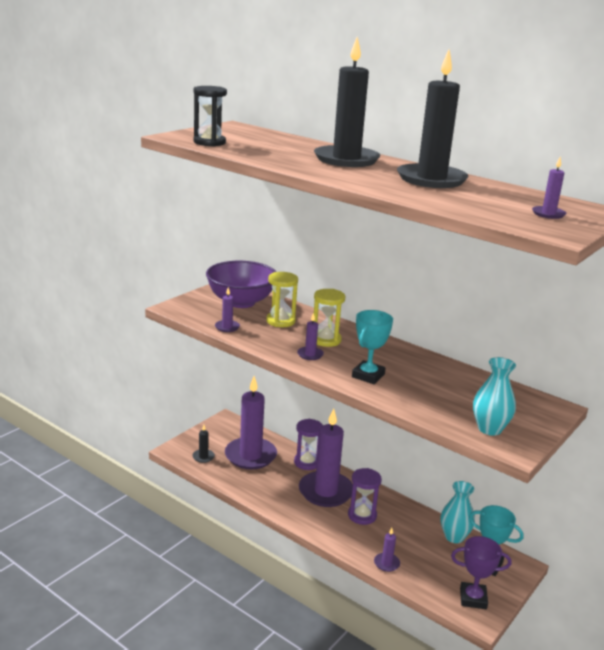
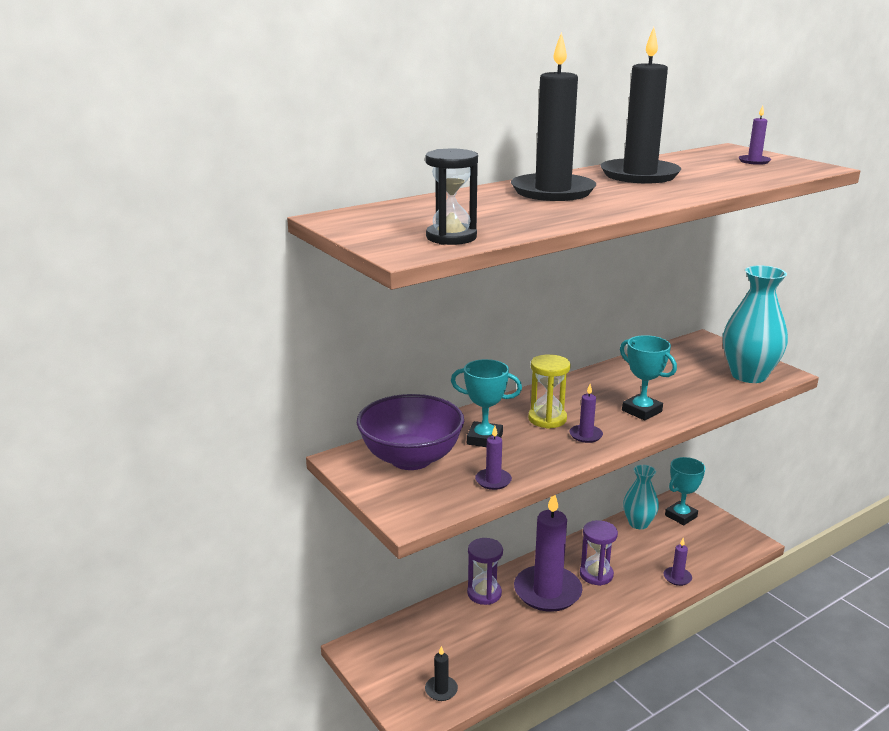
camera: 70 degrees left, 0 degrees up
(250, 456) = (454, 641): purple candle -> none
(280, 321) = (484, 439): yellow hourglass -> turquoise trophy
(473, 598) = (727, 538): purple trophy -> none
(489, 429) = (748, 375): turquoise vase -> turquoise vase, size x1.54

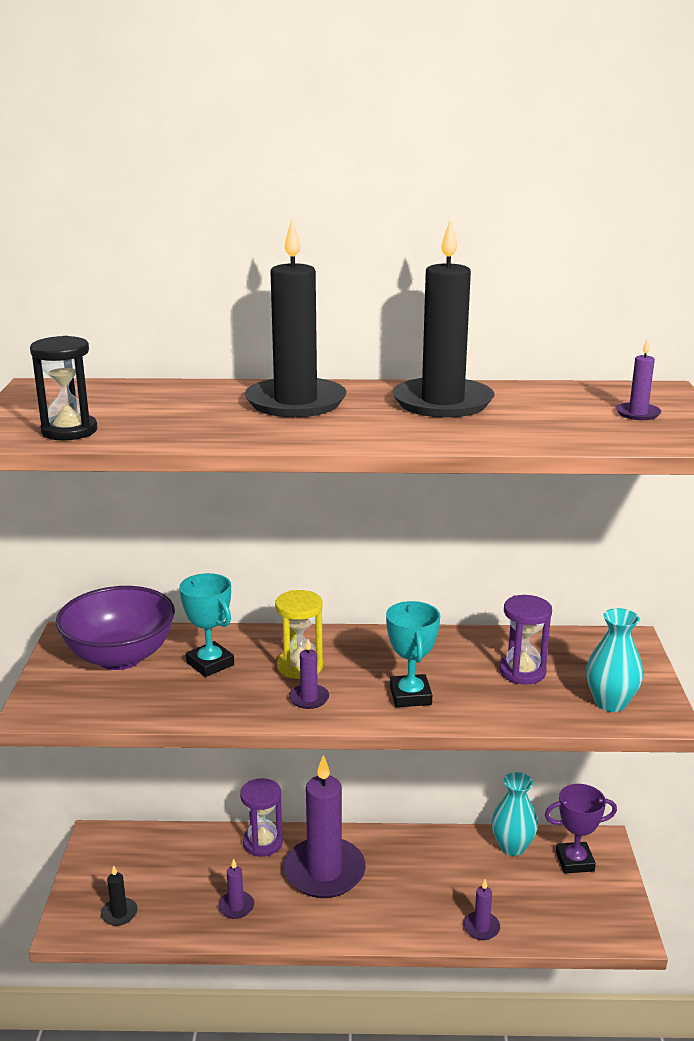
camera: 35 degrees right, 0 degrees up
(493, 481) = (152, 707): purple candle -> purple candle (236, 907)
(596, 574) = (395, 879): purple hourglass -> purple hourglass (522, 672)
(681, 516) = (574, 861): turquoise trophy -> purple trophy
(748, 375) = (610, 702): turquoise vase -> turquoise vase, size x0.65

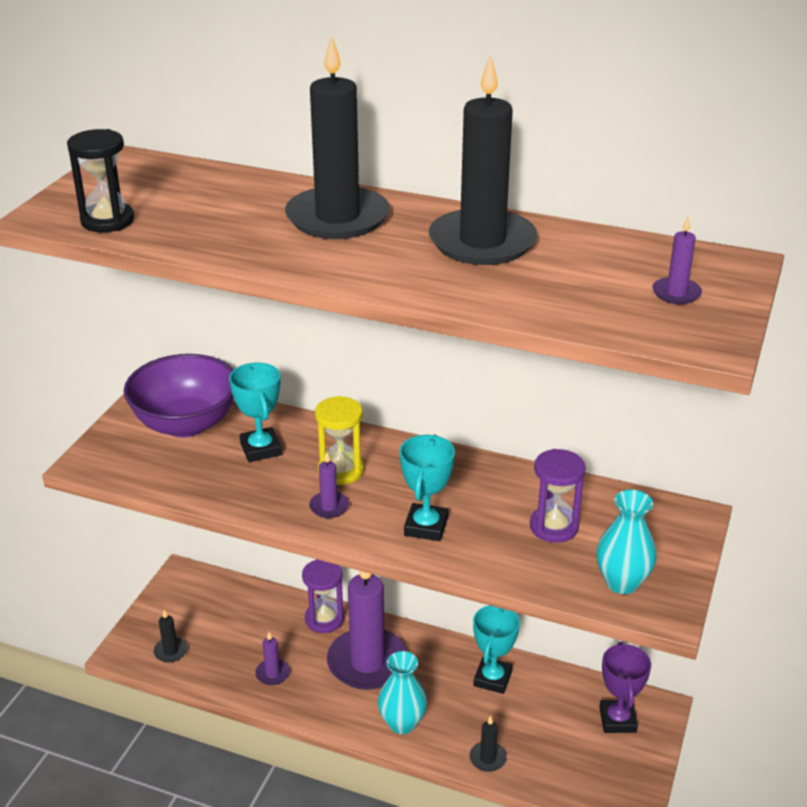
camera: 20 degrees right, 10 degrees up
(447, 855) = (492, 679): none -> turquoise trophy
(481, 927) = (487, 758): purple candle -> black candle
(512, 846) = (562, 687): turquoise vase -> turquoise vase (402, 723)
(574, 861) = (617, 720): purple trophy -> purple trophy turned 75 degrees clockwise

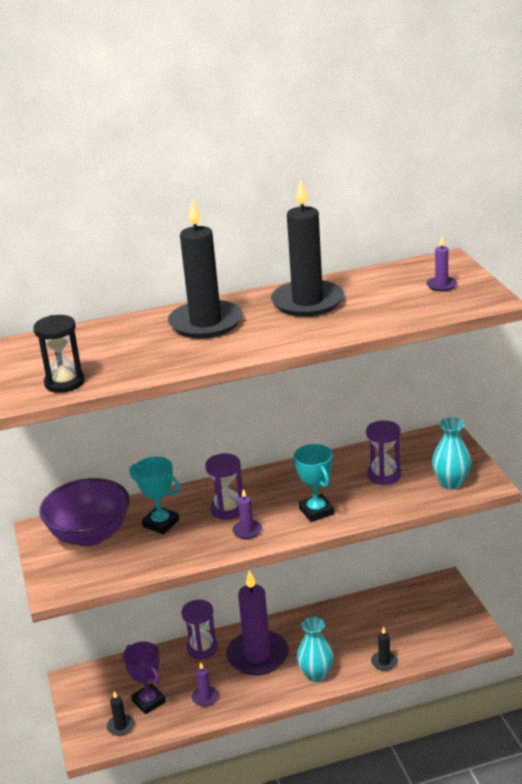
camera: 35 degrees left, 5 degrees down
(341, 471) = (227, 509): yellow hourglass -> purple hourglass
(492, 679) = (341, 620): turquoise trophy -> none
(617, 720) = (430, 600): purple trophy -> purple trophy (148, 701)

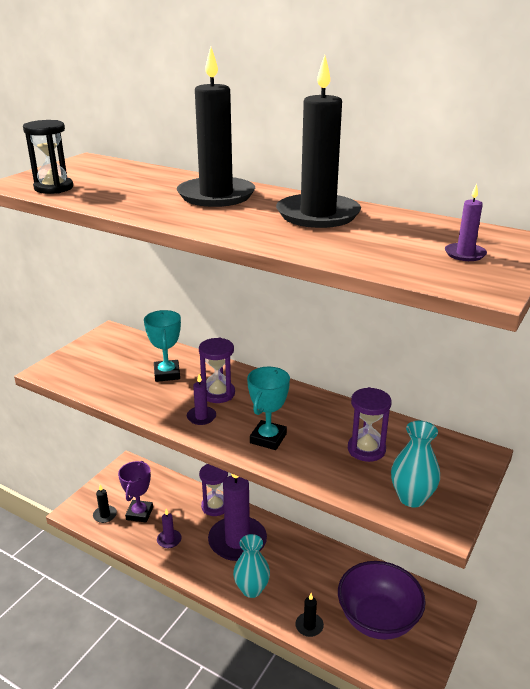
camera: 45 degrees right, 0 degrees up
(90, 535) = (122, 353): purple bowl -> purple bowl (378, 619)

